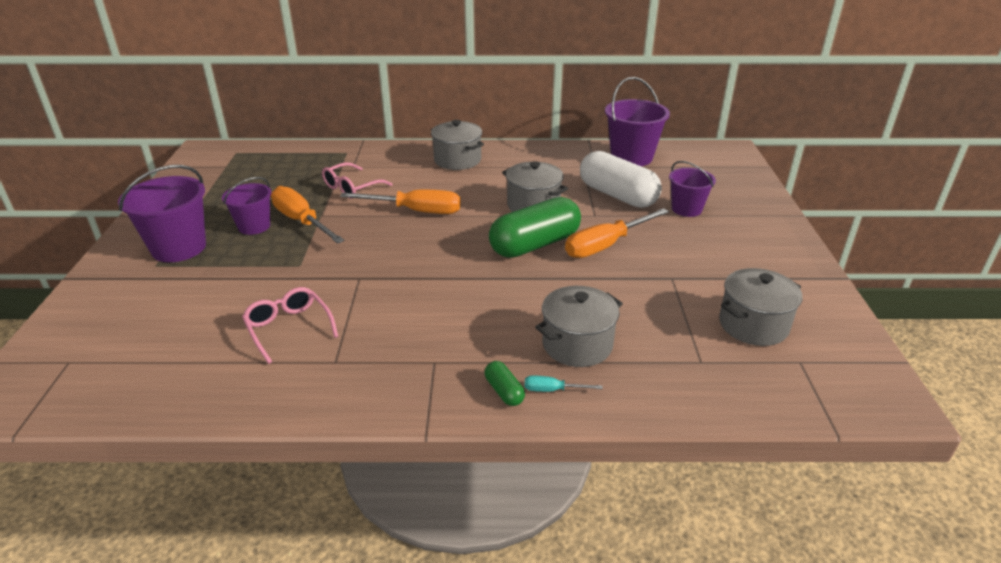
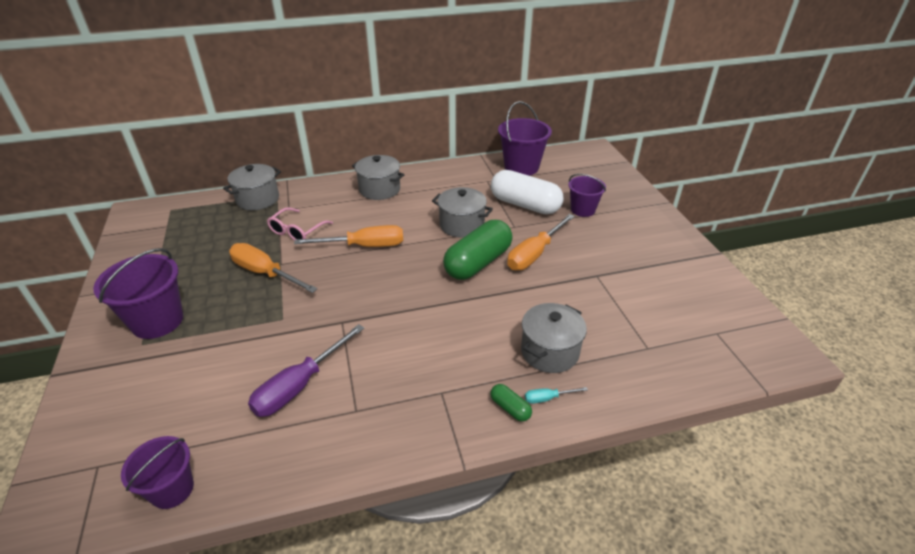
camera: 15 degrees left, 5 degrees up
(254, 226) = (222, 286): purple bucket -> purple bucket (172, 489)
(289, 328) = (300, 385): pink glasses -> purple screwdriver
(753, 325) = (672, 307): grey pot -> grey pot (258, 199)

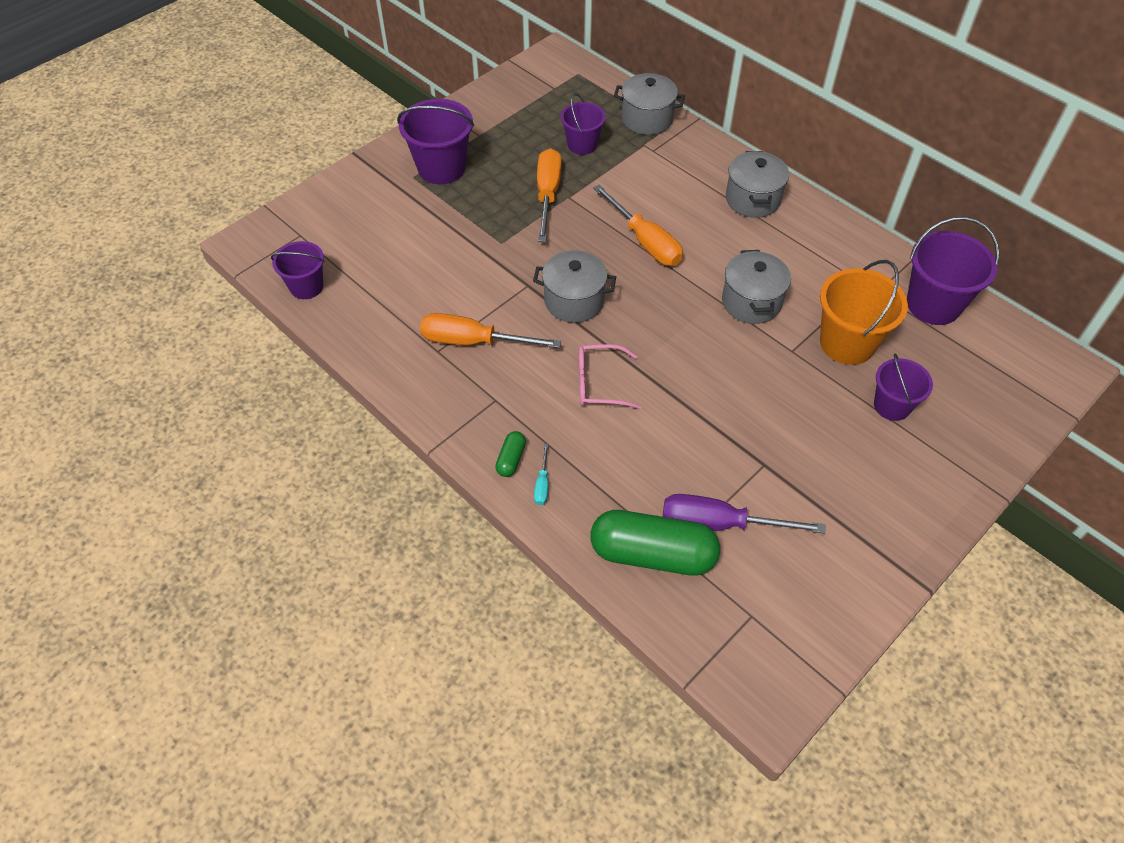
camera: 60 degrees right, 15 degrees up
(240, 236) = (582, 145): none -> purple bucket
(297, 231) = (624, 178): pink glasses -> pink glasses (599, 383)
(300, 385) = (438, 300): purple screwdriver -> purple screwdriver (720, 524)
(478, 263) = (696, 346): green capsule -> green capsule (652, 554)
(525, 205) = (847, 343): white capsule -> orange bucket
(535, 254) = (755, 391): orange screwdriver -> orange screwdriver (473, 341)
(547, 398) = (542, 484): turquoise screwdriver -> turquoise screwdriver turned 135 degrees counterclockwise
(549, 352) = (605, 463): grey pot -> grey pot (574, 301)

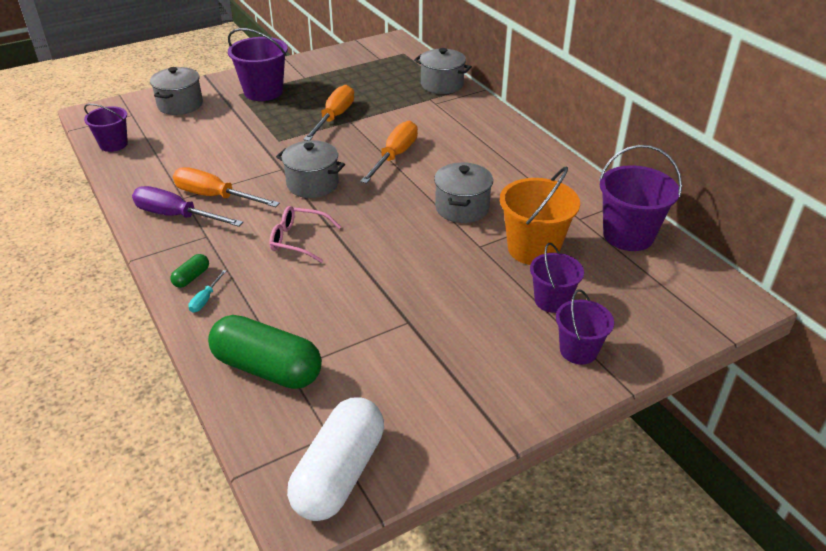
camera: 15 degrees right, 15 degrees down
(582, 145) = (380, 93): purple bucket -> purple bucket (578, 350)
(645, 241) = (394, 156): orange screwdriver -> orange screwdriver turned 135 degrees counterclockwise
(720, 524) = (342, 358): purple screwdriver -> purple screwdriver (176, 216)
(752, 199) = (501, 143): grey pot -> grey pot (180, 105)
(781, 654) = (339, 473): none -> white capsule

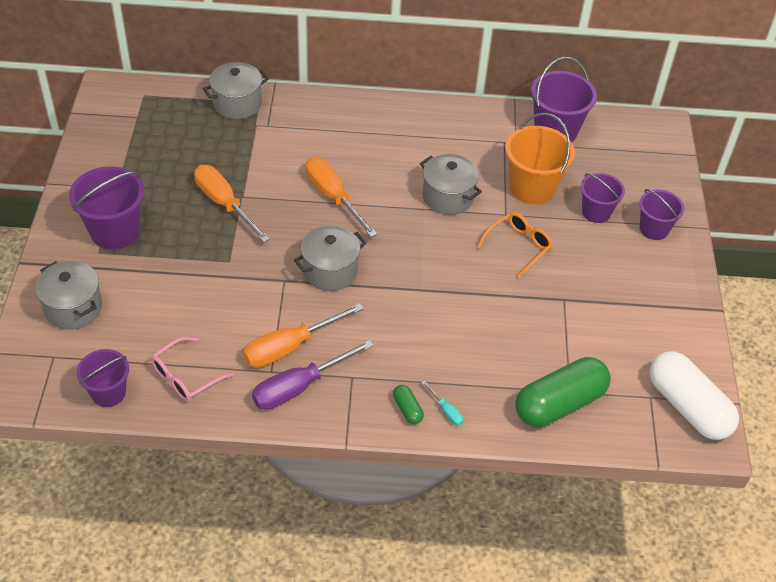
camera: 60 degrees left, 10 degrees up
(298, 240) = (409, 317): pink glasses -> pink glasses (185, 376)
(447, 268) = (518, 246): none -> orange glasses

